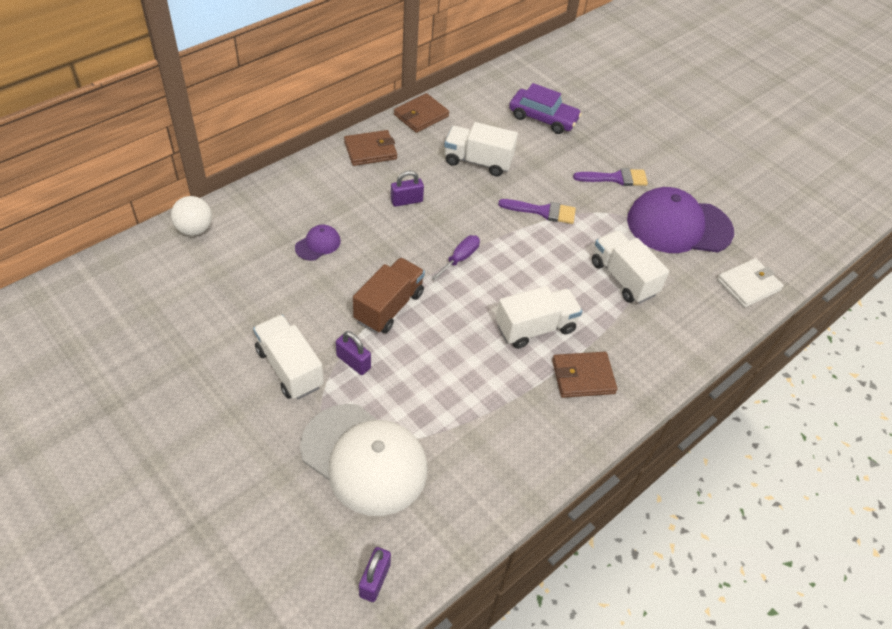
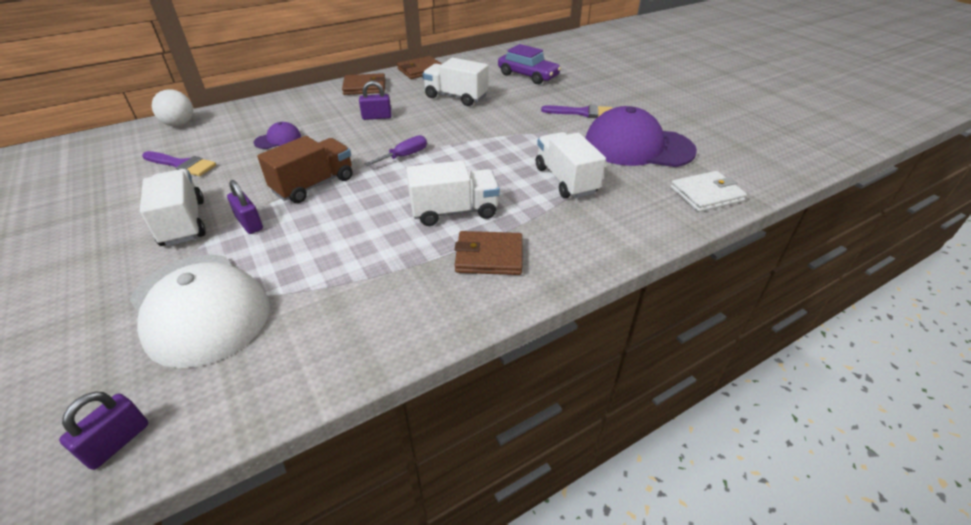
camera: 15 degrees right, 10 degrees down
(542, 211) = (501, 130): purple brush -> purple brush (182, 165)

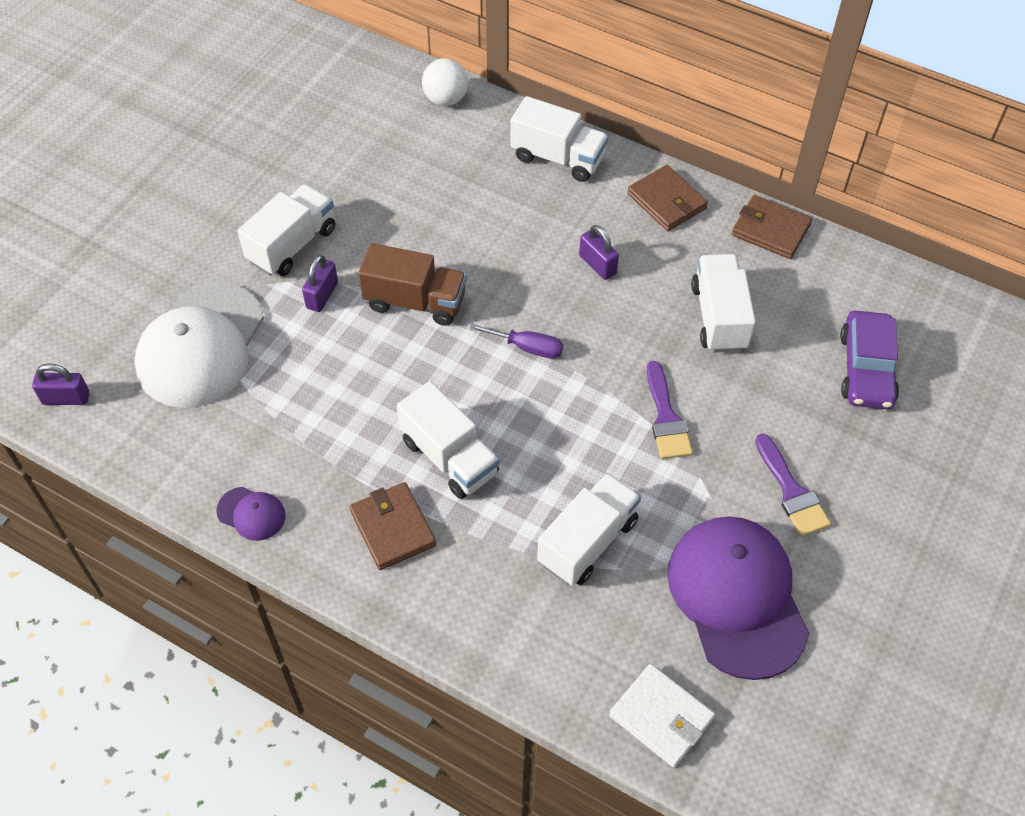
camera: 60 degrees right, 15 degrees up
(182, 165) = (376, 166): purple brush -> purple brush (666, 418)
(278, 139) = (478, 207): purple cap -> purple cap (251, 514)
(286, 105) = (558, 158): none -> white truck

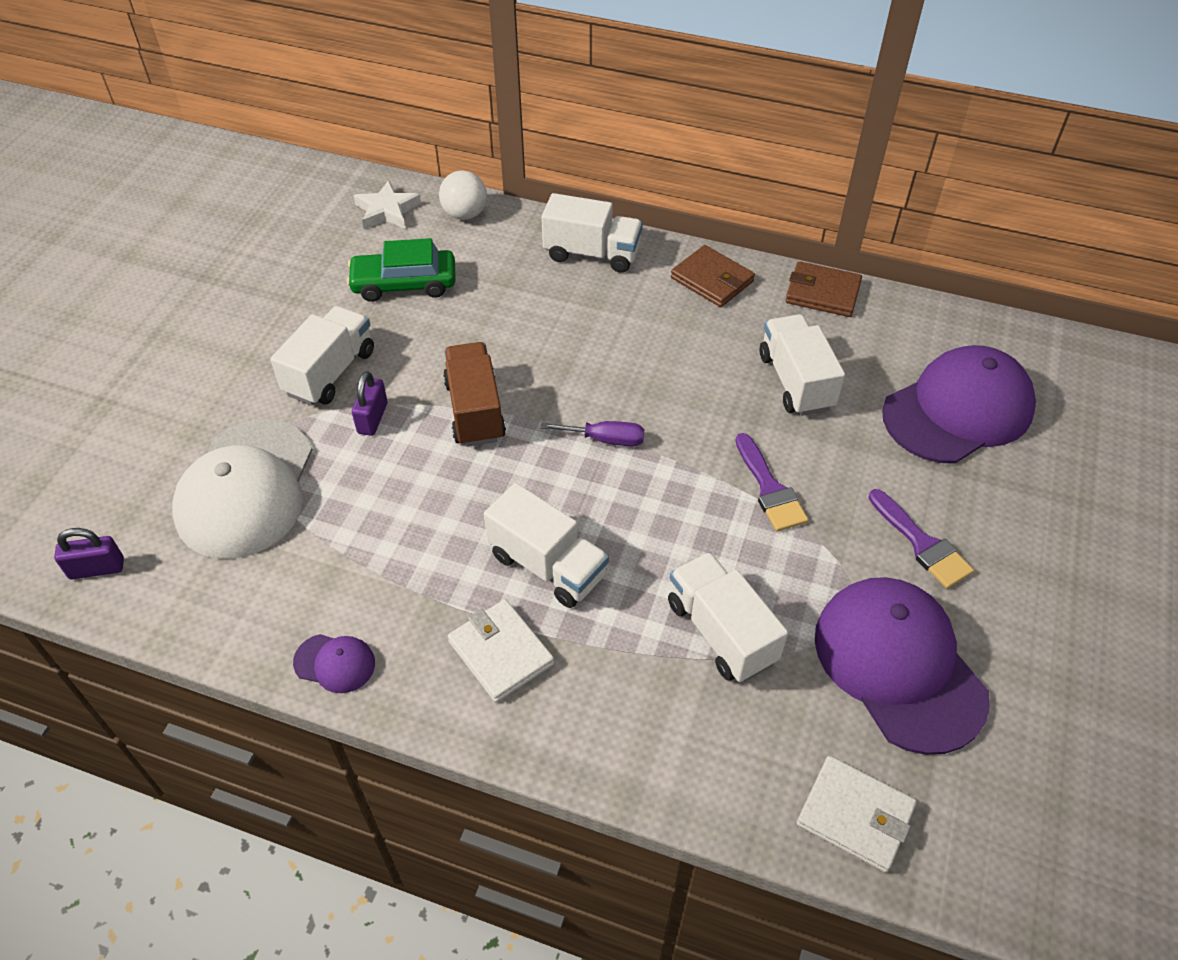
camera: 10 degrees left, 5 degrees down
(373, 85) = (387, 211): none -> white star
(375, 165) = (404, 284): none -> green car
(393, 528) = (501, 652): brown wallet -> white wallet
(415, 302) = (475, 410): brown truck -> brown truck turned 105 degrees counterclockwise
(587, 542) = (721, 632): white truck -> white truck turned 60 degrees counterclockwise
(597, 264) = (658, 348): purple padlock -> none
(866, 369) = (958, 410): purple car -> purple cap

